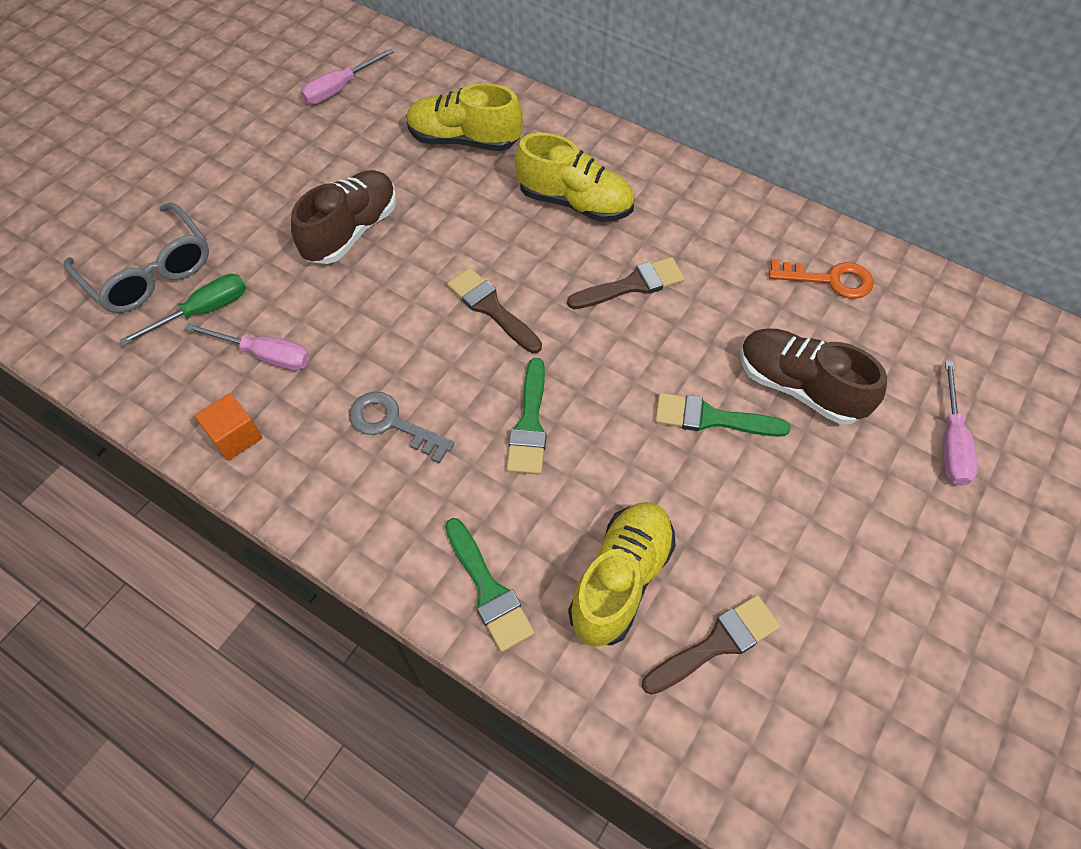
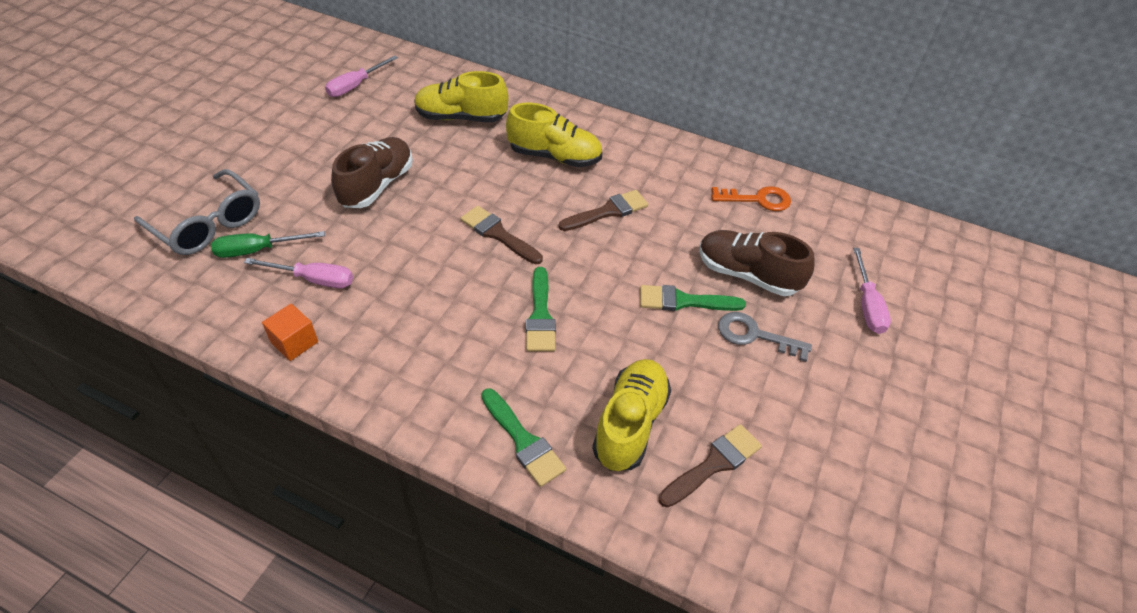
camera: 10 degrees left, 10 degrees down
(203, 311) = (257, 250): green screwdriver -> green screwdriver turned 150 degrees counterclockwise
(392, 424) = (427, 323): grey key -> grey key (754, 335)

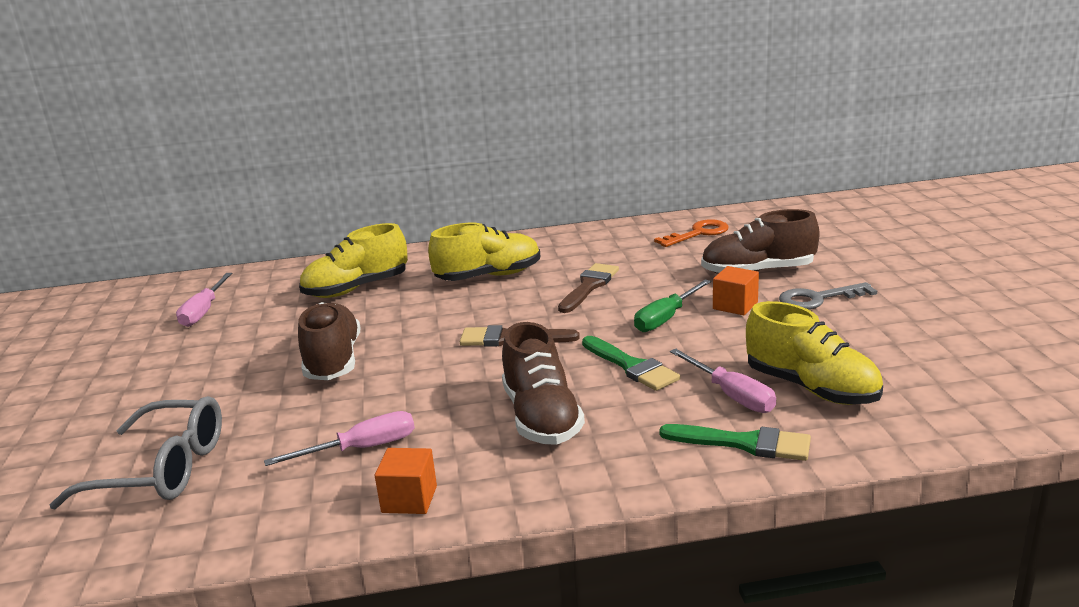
camera: 30 degrees left, 25 degrees down
(257, 250) = (259, 460): green screwdriver -> green screwdriver (666, 318)
(434, 325) = (541, 418): none -> brown shoe
(630, 424) = (811, 388): yellow shoe -> yellow shoe turned 150 degrees clockwise
(684, 301) = (735, 306): green brush -> orange cube
(713, 464) = (910, 376): brown brush -> none
(867, 305) = (865, 250): pink screwdriver -> pink screwdriver (731, 395)

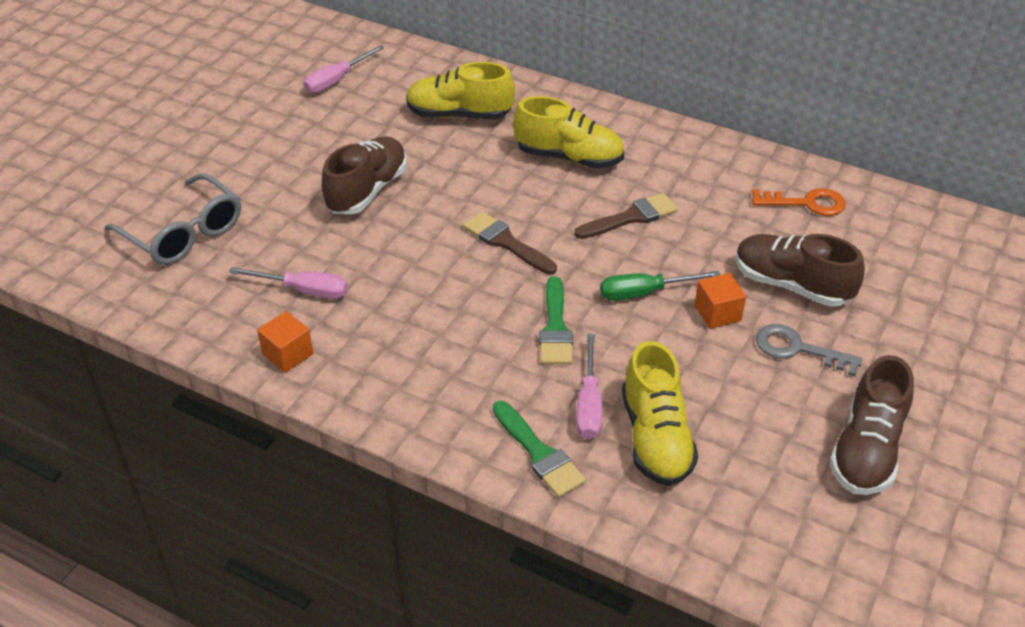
camera: 35 degrees right, 20 degrees up
(541, 418) = (438, 337): brown shoe -> brown shoe (866, 450)

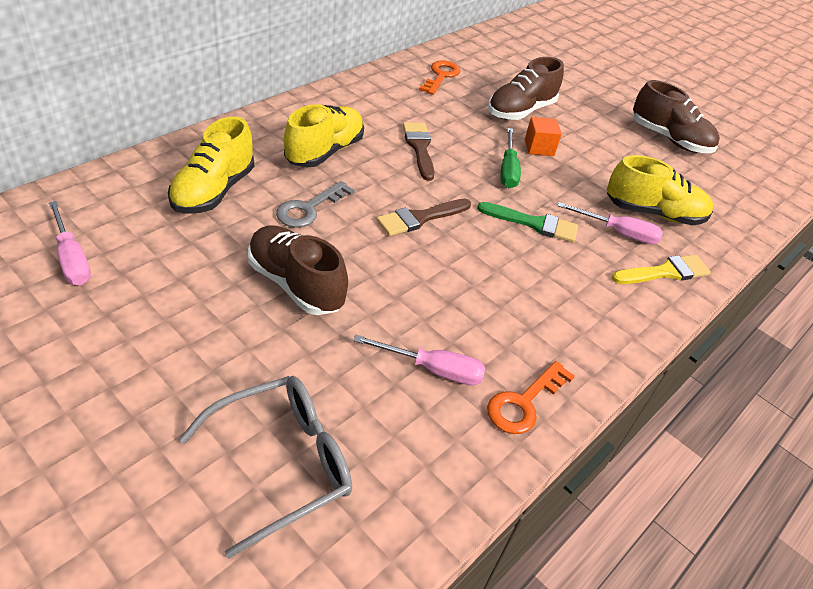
camera: 80 degrees left, 0 degrees up
(288, 354) = (524, 403): orange cube -> orange key
(304, 290) = (433, 369): pink screwdriver -> pink screwdriver turned 75 degrees clockwise
(539, 453) = (665, 272): green brush -> yellow brush
(797, 349) = (581, 131): grey key -> grey key (309, 208)

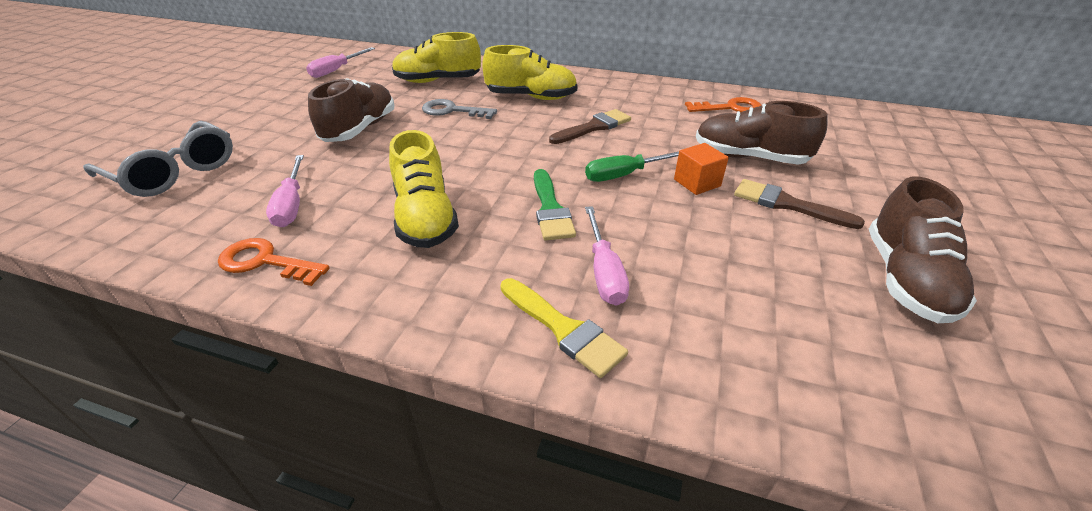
camera: 70 degrees right, 5 degrees down
(420, 218) = (489, 152): brown brush -> brown brush (787, 204)
(653, 213) = (687, 295): yellow shoe -> yellow shoe (425, 218)

